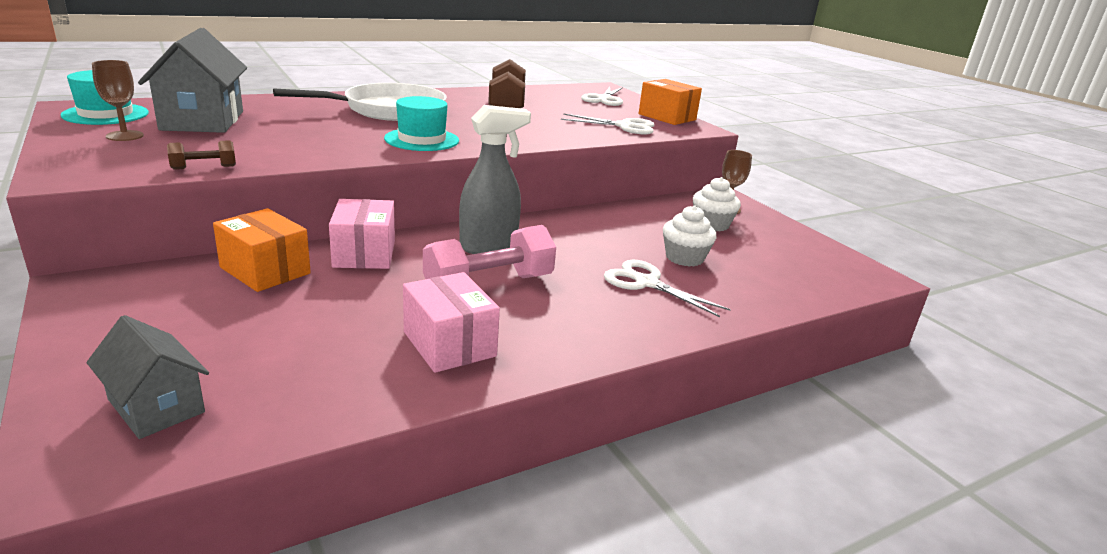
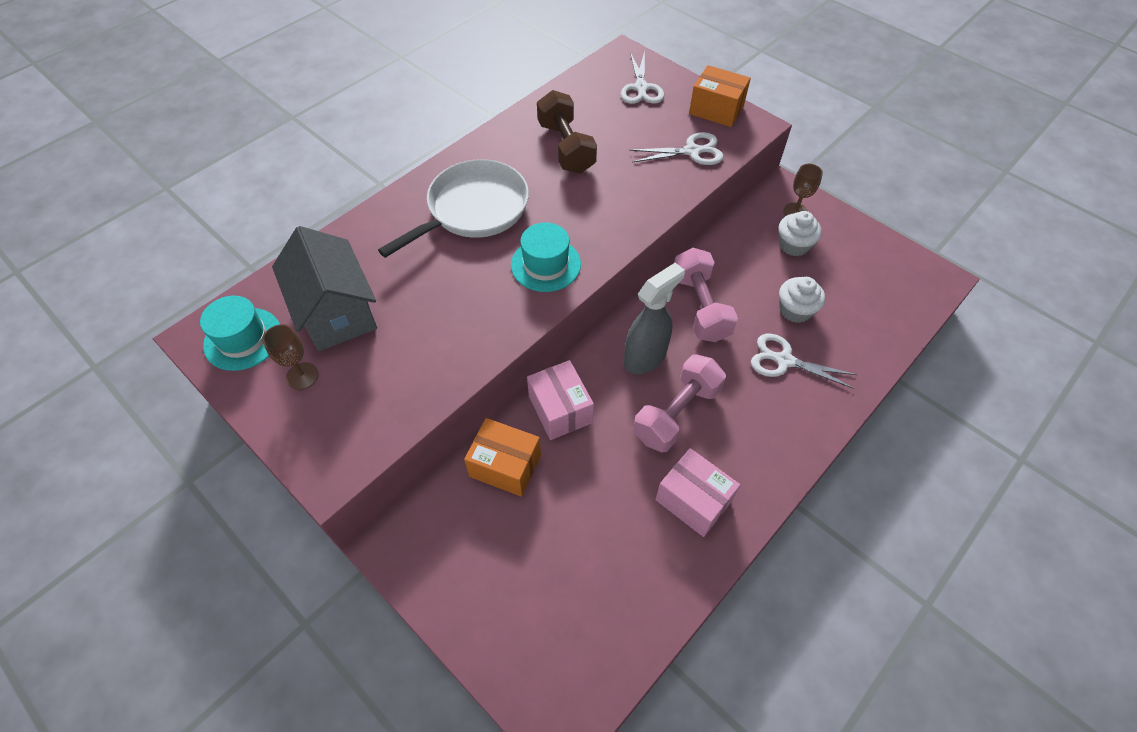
camera: 15 degrees left, 30 degrees up
(156, 406) = (559, 647): grey house -> none
(204, 167) = (419, 405): brown dumbbell -> none
(577, 234) = (700, 307): none -> pink dumbbell

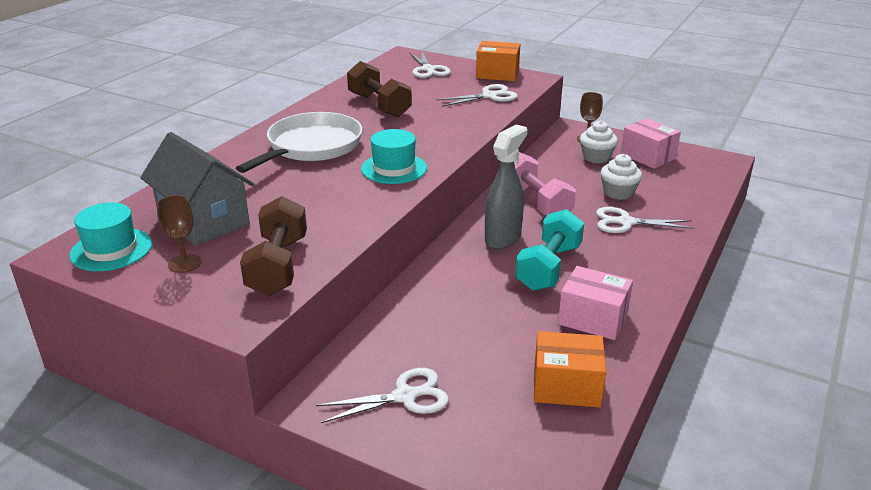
camera: 15 degrees left, 25 degrees down
(386, 400) = (278, 266): none -> brown dumbbell
(478, 561) = (405, 396): none -> white scissors
(505, 466) = (403, 326): orange box -> orange box (566, 386)
(560, 409) = (439, 282): pink box -> pink box (648, 156)
(676, 413) = (548, 267): pink dumbbell -> turquoise dumbbell

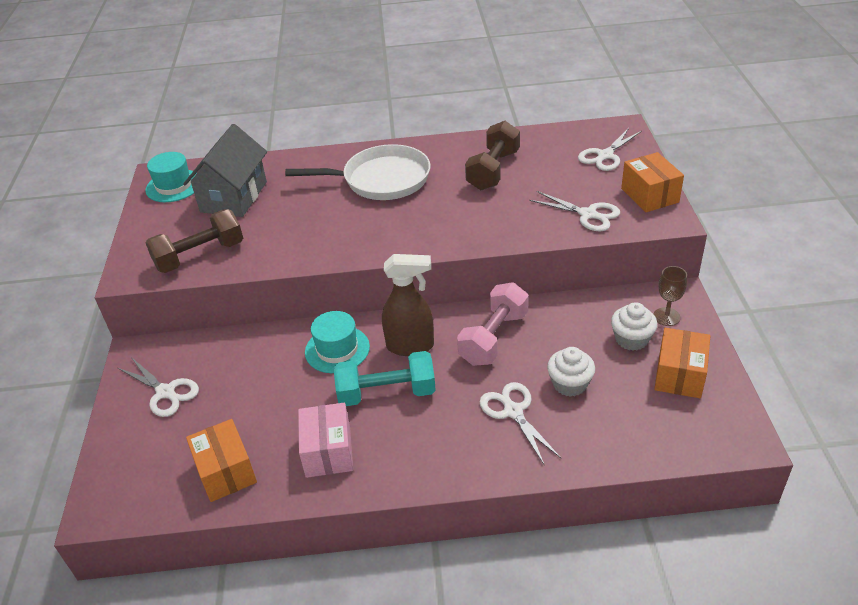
camera: 60 degrees right, 10 degrees up
(185, 263) = (177, 220): brown goblet -> none
(394, 168) = (384, 233): turquoise hat -> turquoise hat (337, 349)
(503, 238) = (411, 346): grey spray bottle -> brown spray bottle
(648, 156) = (679, 375): pink box -> orange box

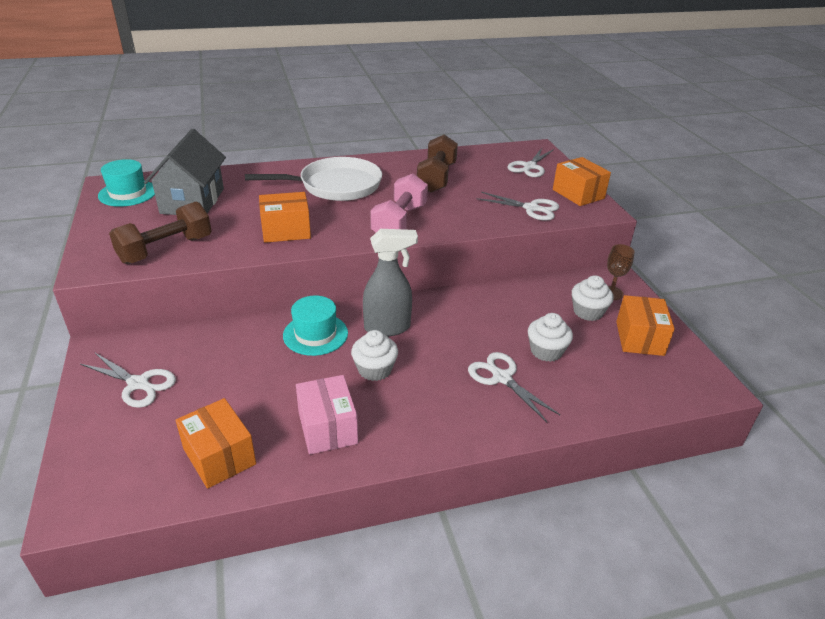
camera: 15 degrees left, 5 degrees down
(318, 237) = (286, 231): none -> orange box
(386, 393) = (374, 369): turquoise dumbbell -> white cupcake
(411, 346) = (388, 328): brown spray bottle -> grey spray bottle
(493, 338) = (464, 317): pink dumbbell -> pink dumbbell (399, 222)

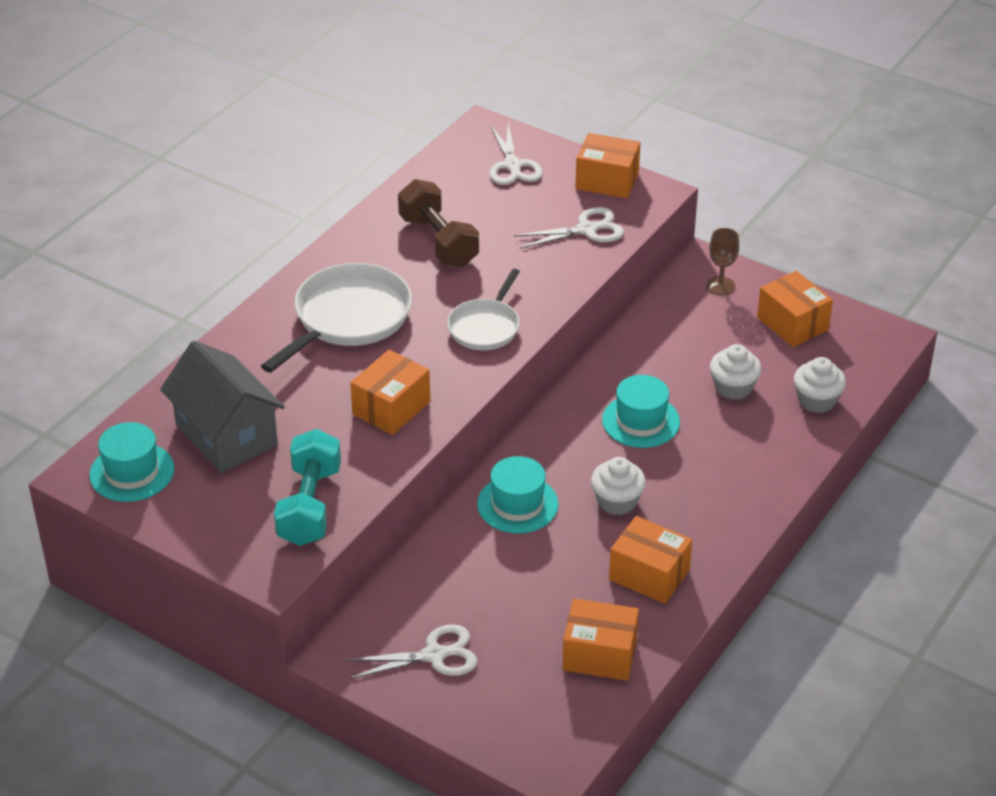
camera: 40 degrees left, 5 degrees up
(166, 250) = (310, 506): brown dumbbell -> turquoise dumbbell
(327, 428) = (649, 575): pink box -> orange box
(388, 328) = (572, 454): grey spray bottle -> none
(399, 222) = (485, 327): pink dumbbell -> white pan
(456, 335) = (641, 421): none -> turquoise hat
(502, 378) = (727, 438): white scissors -> none
(588, 312) = (723, 321): white cupcake -> white cupcake (816, 400)

